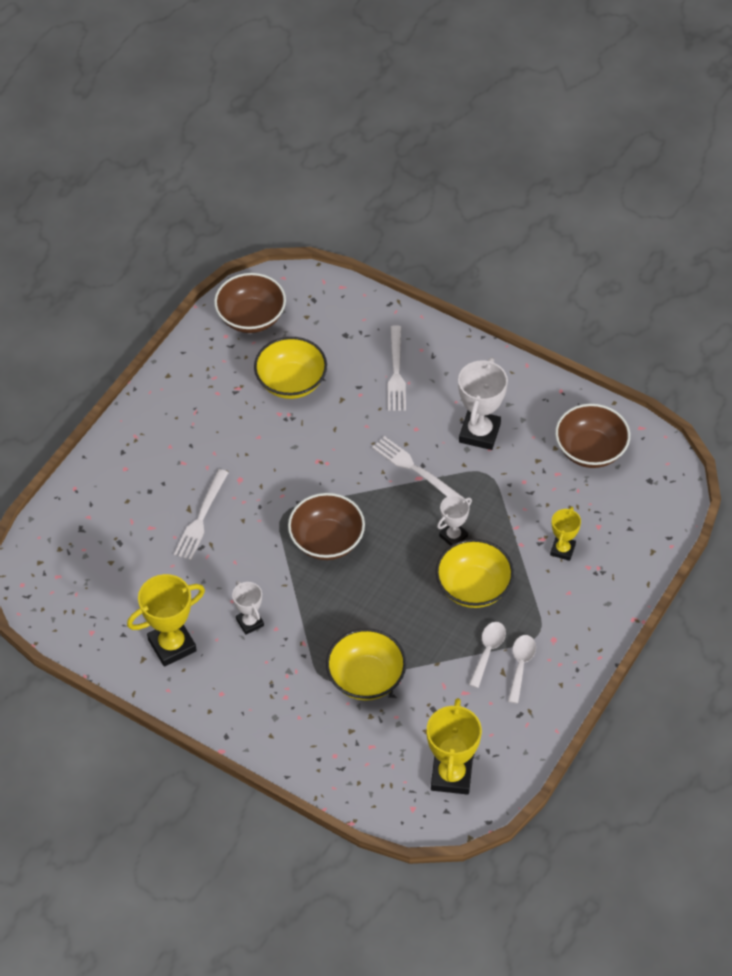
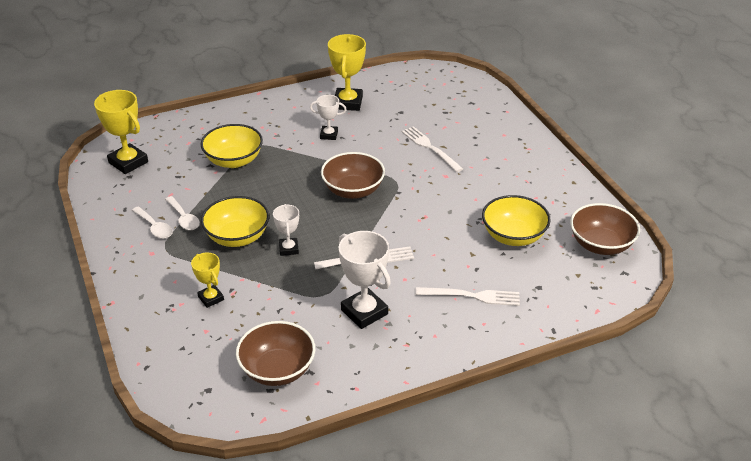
camera: 125 degrees right, 15 degrees down
(396, 372) = (472, 296): white fork -> white fork turned 150 degrees clockwise

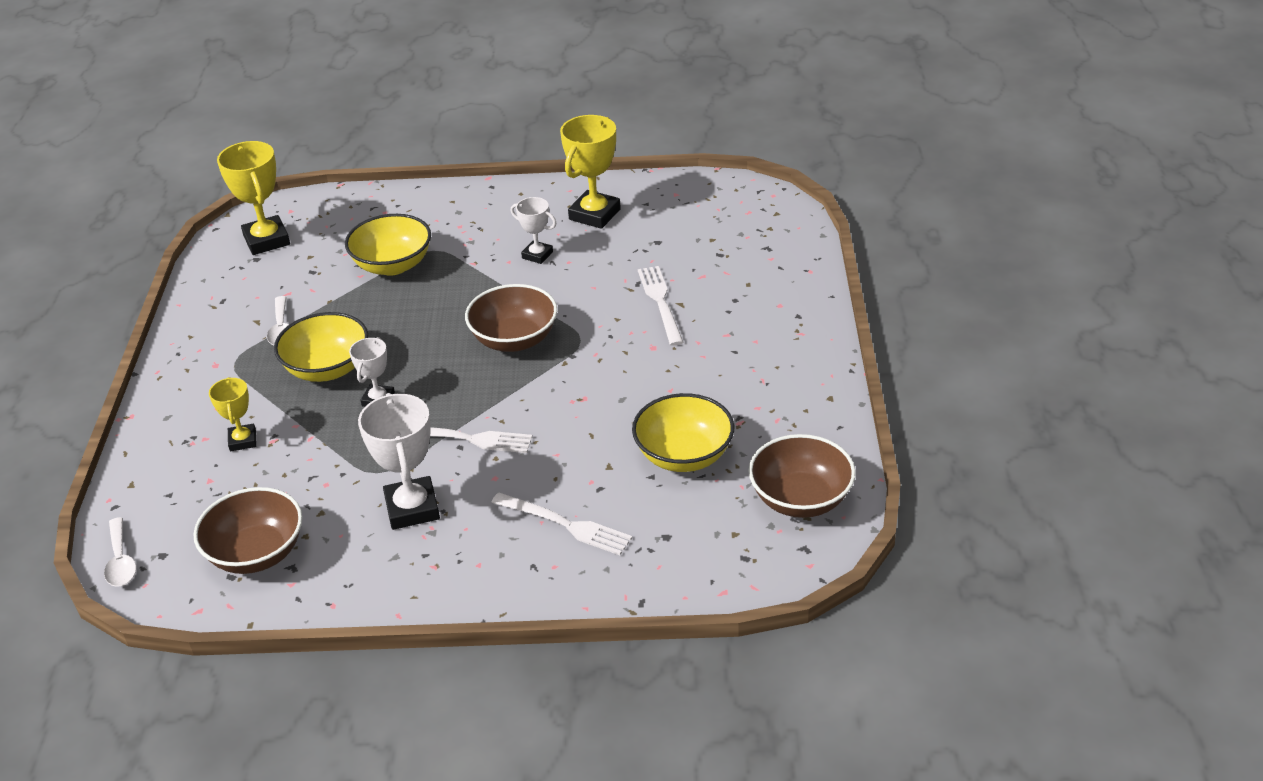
camera: 25 degrees right, 0 degrees up
(154, 227) = (240, 332): white spoon -> white spoon (121, 561)

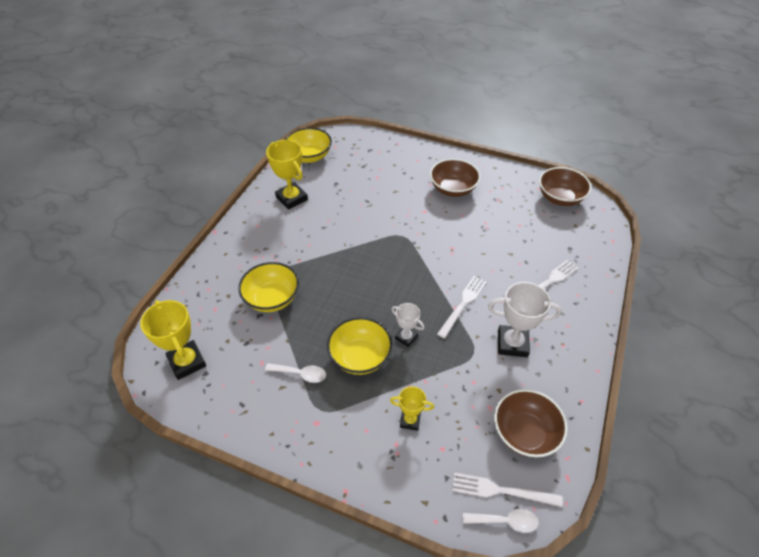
camera: 70 degrees left, 10 degrees up
(266, 240) = (187, 362): yellow trophy -> yellow trophy turned 60 degrees clockwise
(514, 339) = (385, 261): brown bowl -> brown bowl (453, 189)
(537, 255) = (312, 231): white trophy -> none
(660, 302) = (389, 197): white fork -> white fork (501, 490)
(684, 455) = (514, 225): yellow bowl -> yellow bowl (309, 156)

